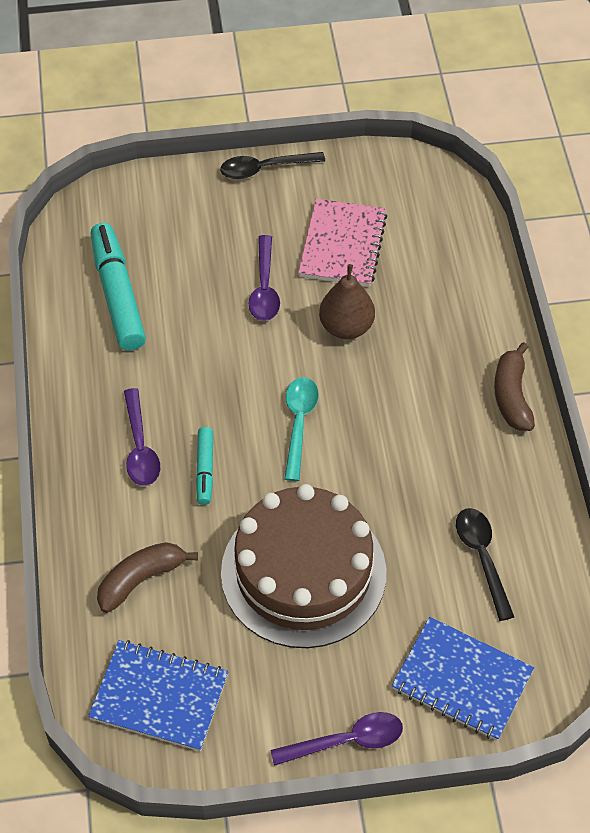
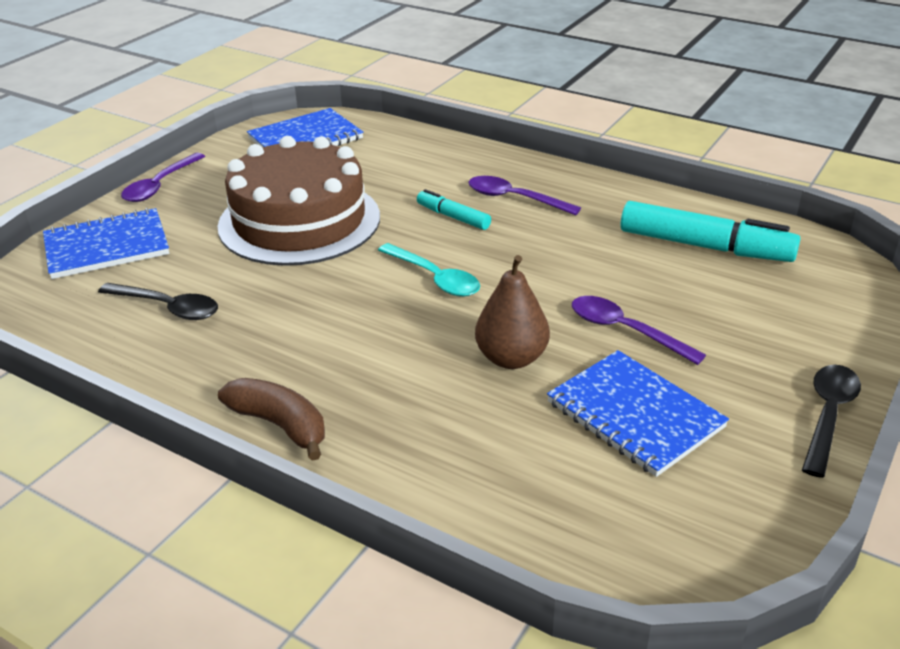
camera: 130 degrees right, 20 degrees down
(141, 579) = (398, 161): brown banana -> none
(342, 245) = (634, 415): pink notebook -> blue notebook

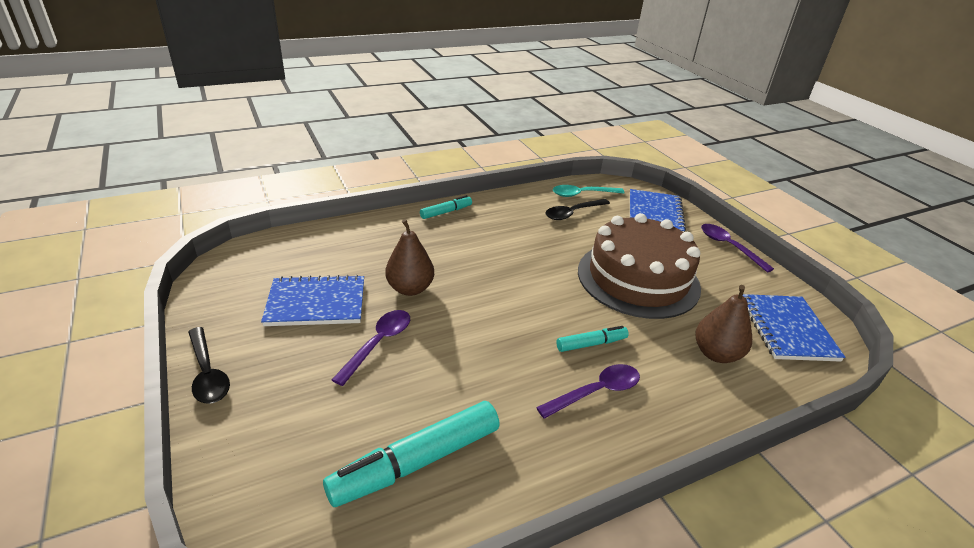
camera: 120 degrees right, 0 degrees up
(280, 425) = (446, 212): brown banana -> turquoise marker
(387, 161) = (716, 354): none -> brown pear
(434, 278) = (517, 299): turquoise spoon -> turquoise spoon (582, 194)
(625, 331) = (378, 344): purple spoon -> purple spoon turned 45 degrees counterclockwise

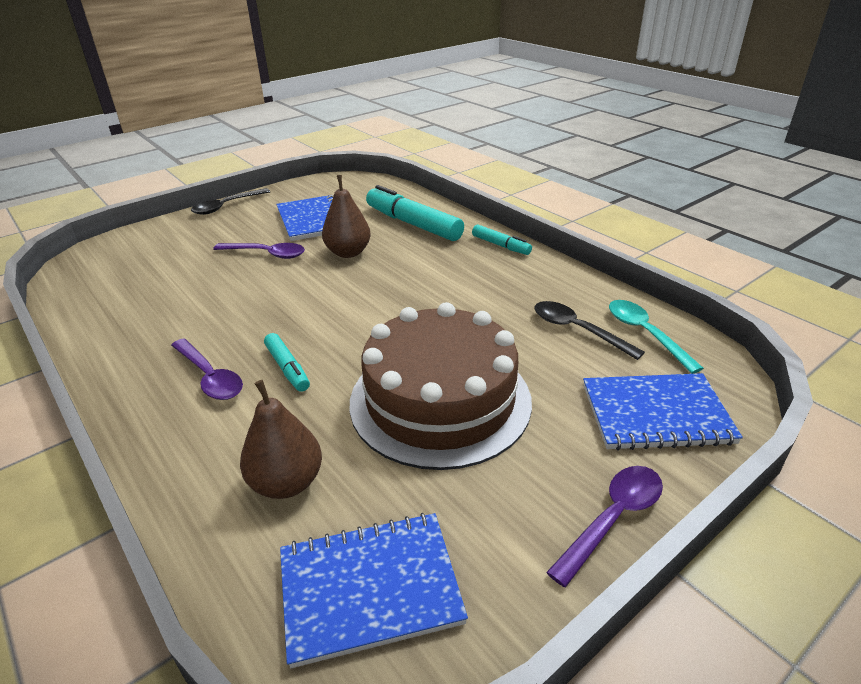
camera: 80 degrees right, 0 degrees up
(417, 462) = (134, 294): turquoise marker -> turquoise marker (413, 224)

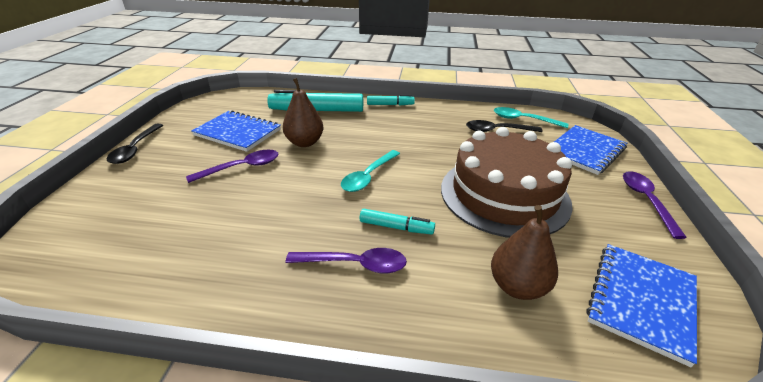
camera: 45 degrees left, 0 degrees up
(345, 311) = (368, 176): none -> turquoise spoon

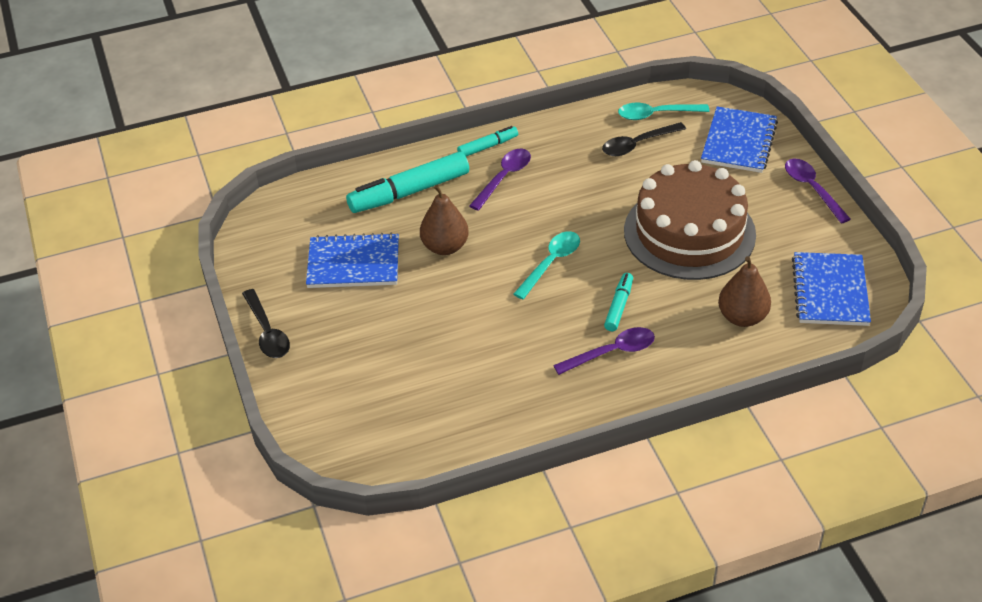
camera: 25 degrees left, 10 degrees up
(242, 167) = (414, 305): purple spoon -> purple spoon (504, 178)
(368, 176) = (551, 263): turquoise spoon -> turquoise spoon turned 150 degrees counterclockwise
(396, 227) = (618, 306): turquoise marker -> turquoise marker turned 60 degrees counterclockwise

